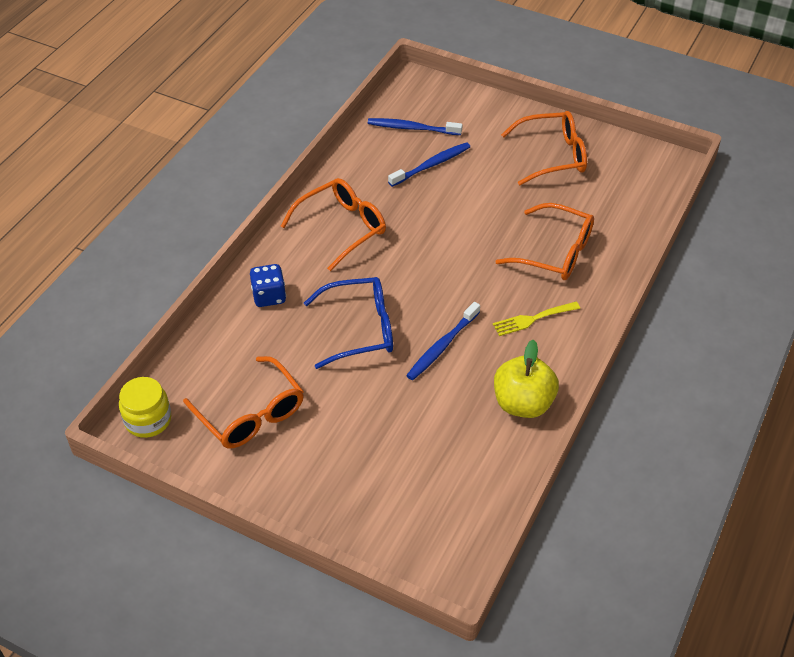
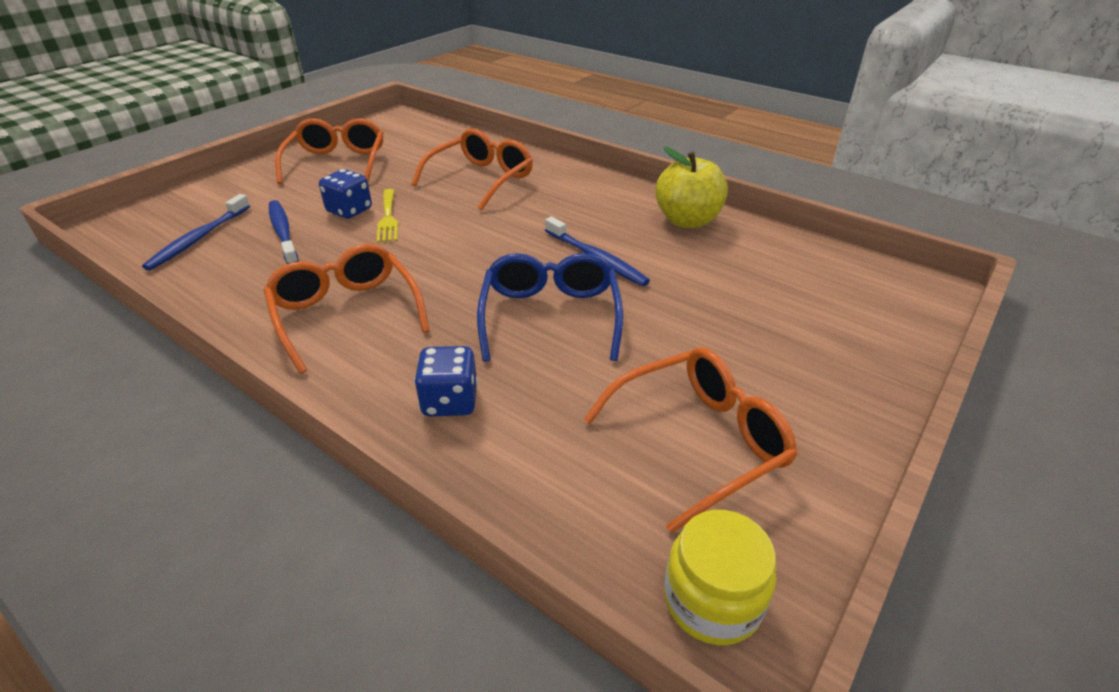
camera: 80 degrees left, 10 degrees down
(473, 188) = (349, 210): none -> blue dice
(532, 319) = (571, 202): yellow fork -> yellow fork (388, 218)

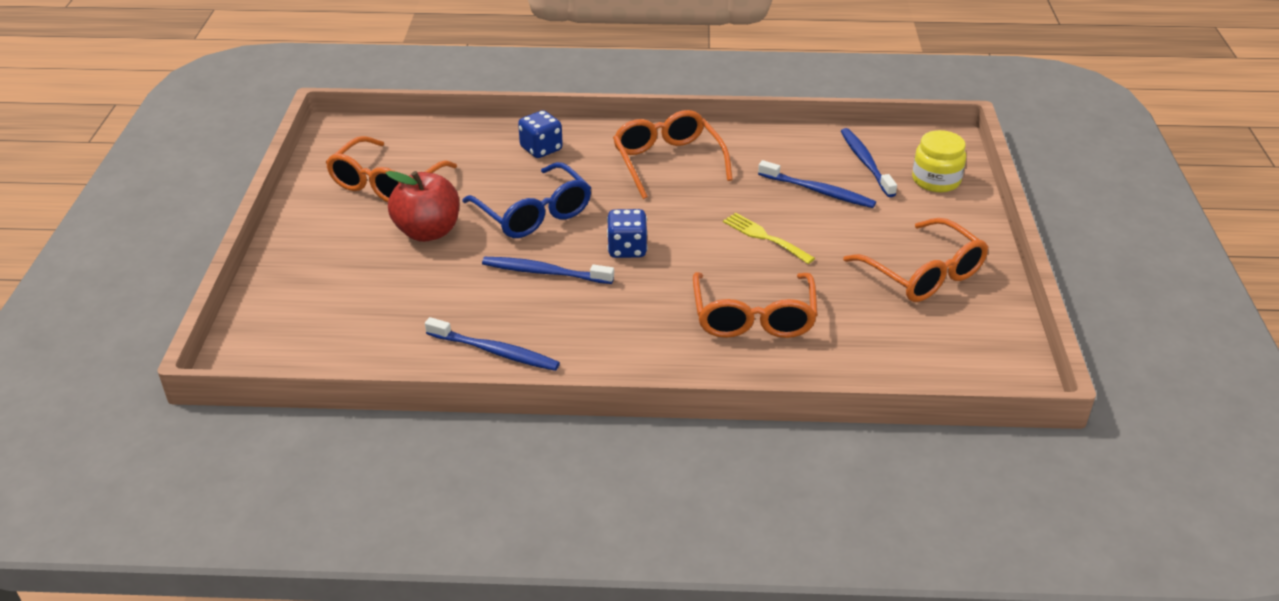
camera: 145 degrees right, 0 degrees up
(346, 314) = (668, 162): orange glasses -> orange glasses turned 135 degrees counterclockwise
(349, 210) = (807, 230): blue dice -> blue dice (627, 249)
(681, 342) = (428, 232): none -> red apple
(687, 221) = (495, 351): yellow apple -> blue toothbrush
(712, 600) = (351, 134): yellow jar -> yellow jar (936, 180)

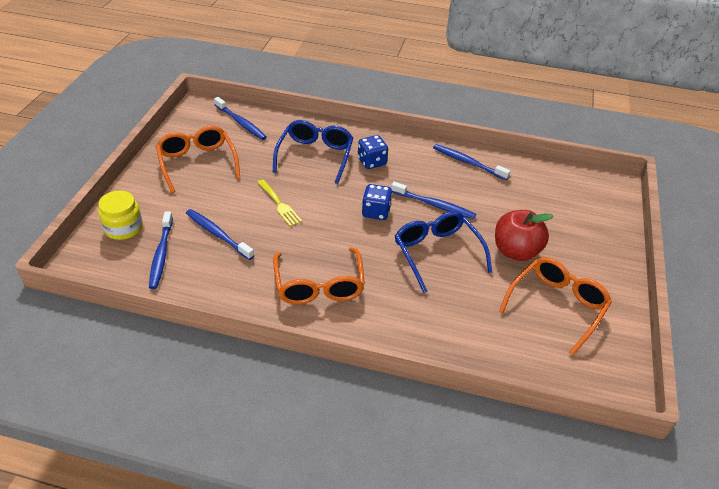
camera: 170 degrees left, 5 degrees up
(541, 149) = (423, 322): blue dice -> blue dice (372, 162)
(753, 316) = (315, 156): orange glasses -> blue glasses
(915, 356) = (241, 123): none -> blue toothbrush

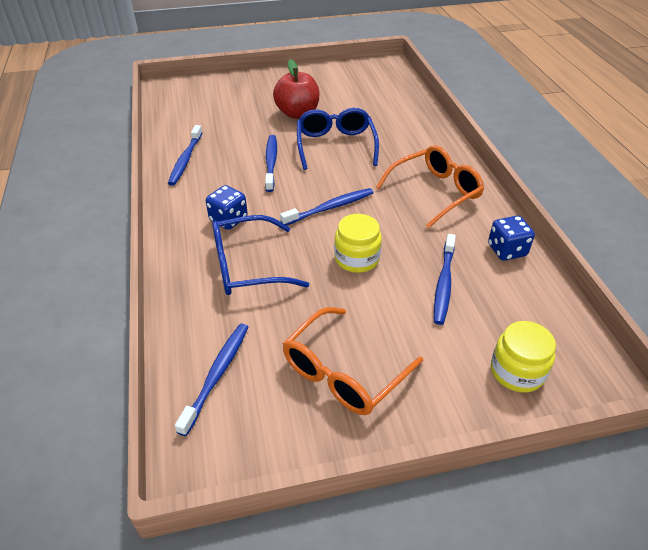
camera: 115 degrees left, 0 degrees up
(161, 254) = (514, 312): blue toothbrush -> blue toothbrush (330, 208)
(279, 204) = (357, 258): yellow fork -> yellow jar
(376, 212) = (311, 192): blue dice -> blue dice (507, 250)
(437, 254) = (335, 146): blue glasses -> blue glasses turned 135 degrees clockwise
(556, 306) = (341, 90): orange glasses -> none

